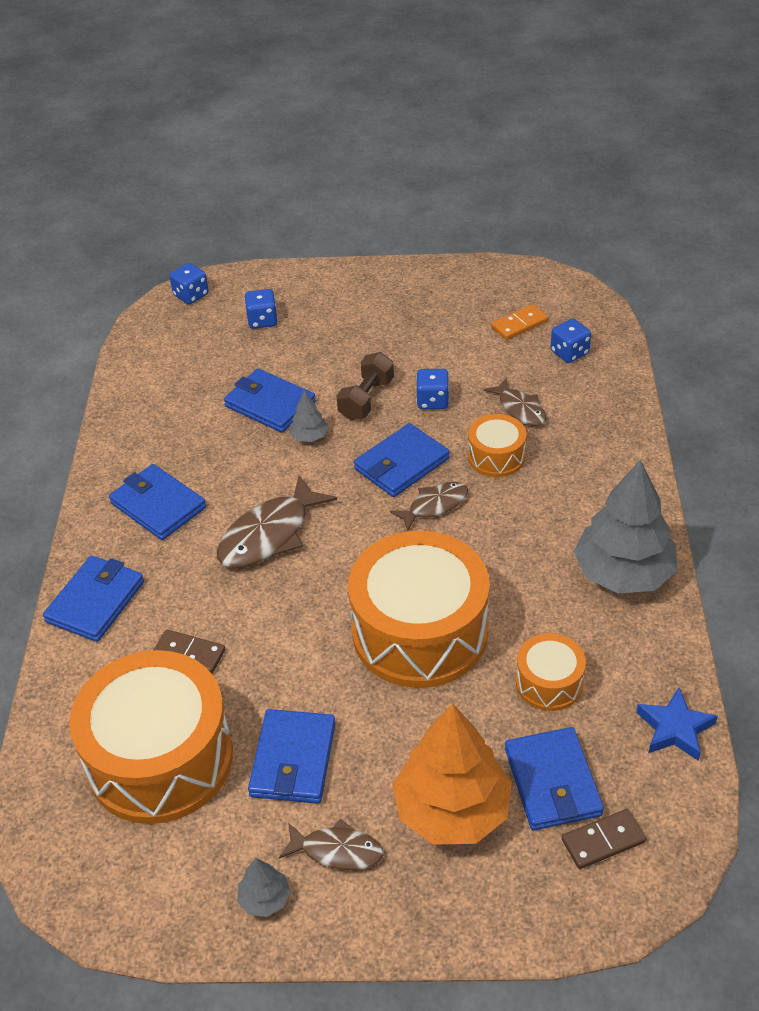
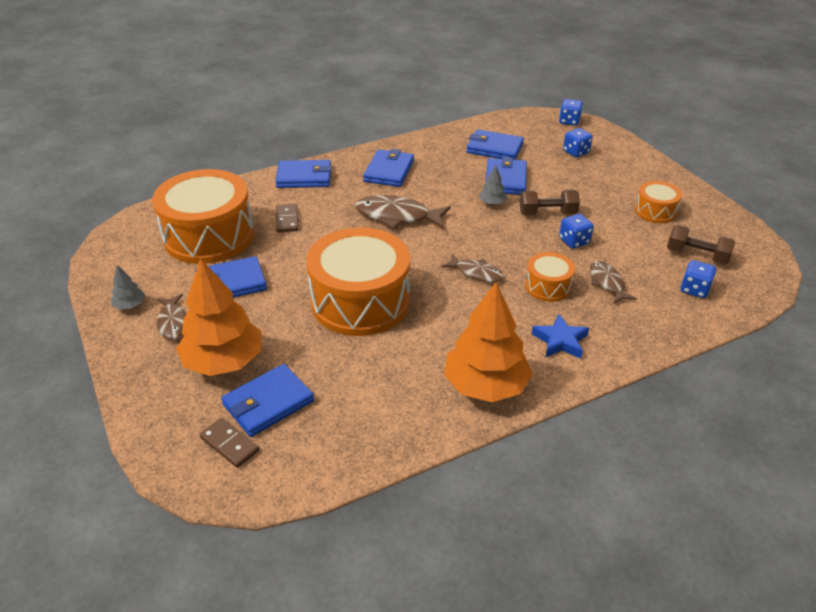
camera: 60 degrees right, 5 degrees down
(401, 464) = (502, 247): blue wallet -> blue wallet (494, 148)
(519, 324) = (697, 256): orange domino -> brown dumbbell
(520, 409) = (607, 283): brown fish -> brown fish turned 135 degrees clockwise
(549, 683) = (354, 376): orange drum -> orange drum (655, 211)
(623, 573) = (486, 385): grey tree -> orange tree
(674, 729) = (350, 457): blue star -> blue star (560, 341)

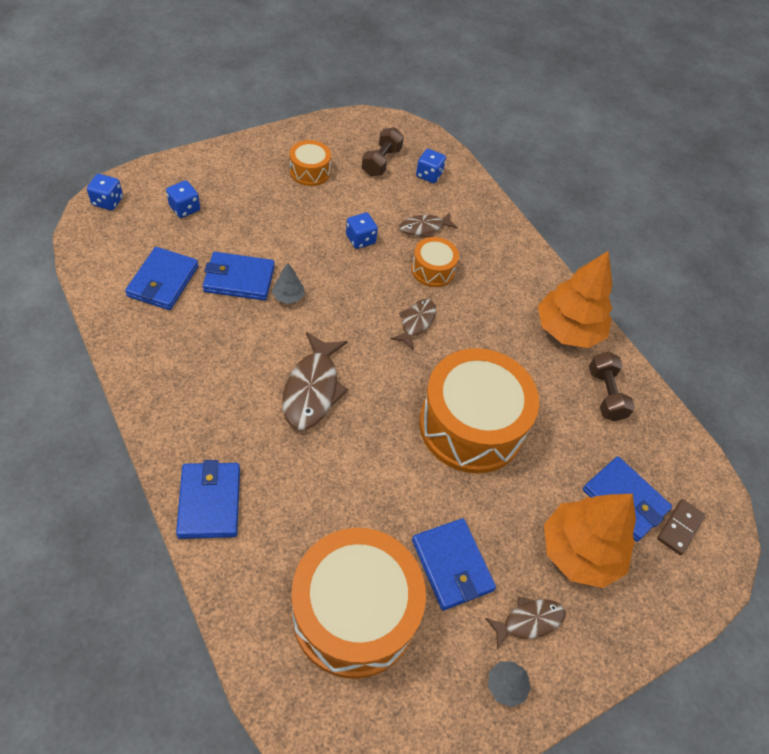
camera: 100 degrees left, 15 degrees up
(287, 220) = (317, 514): brown domino -> none
(389, 171) = (205, 396): blue wallet -> none
(547, 213) = (311, 252): brown dumbbell -> brown dumbbell (605, 394)
(560, 341) = (506, 273): blue star -> none

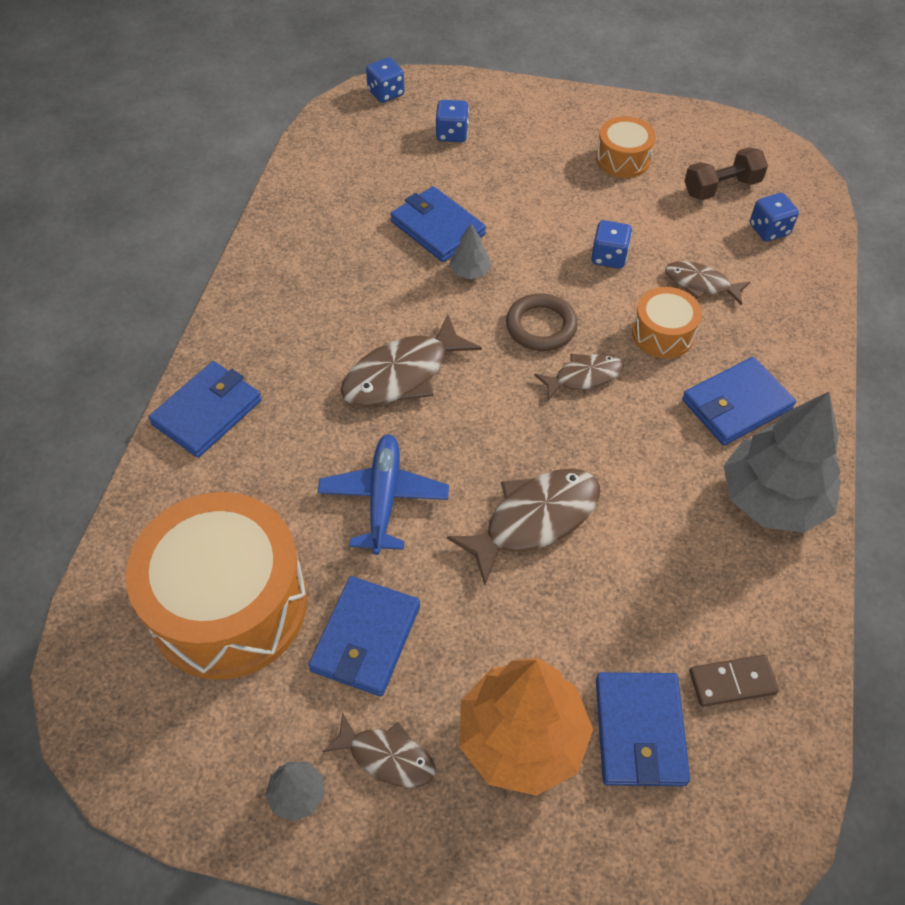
camera: 50 degrees right, 0 degrees up
(163, 281) = (363, 191): blue wallet -> blue wallet (736, 404)
(364, 306) = (541, 326): none -> brown ring
(378, 474) = (384, 498): none -> blue plane
(471, 425) = (534, 520): orange drum -> brown fish
(568, 330) = (773, 498): orange tree -> grey tree
(605, 394) = (745, 601): brown dumbbell -> none
(679, 528) = (680, 817): brown domino -> brown domino (732, 682)

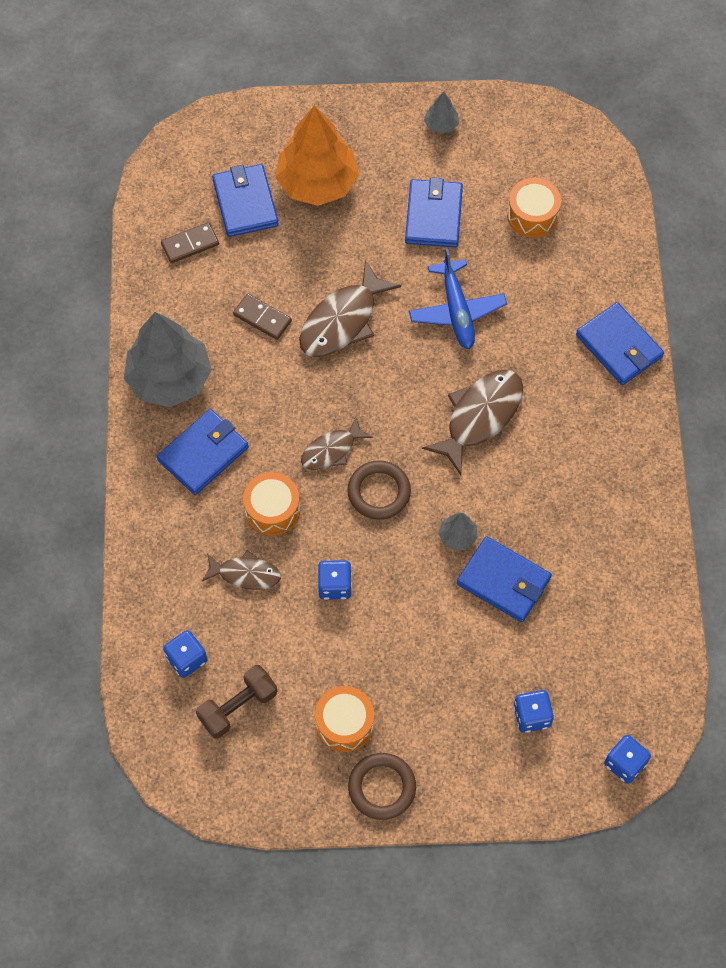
camera: 165 degrees right, 10 degrees up
(207, 412) = (619, 346): blue wallet -> blue wallet turned 60 degrees counterclockwise
(229, 604) = (532, 215): orange drum -> orange drum, size x0.48
(387, 757) = (395, 155): brown fish -> none
(599, 115) = (382, 787): none -> brown ring
(641, 548) = (262, 318): none -> brown domino

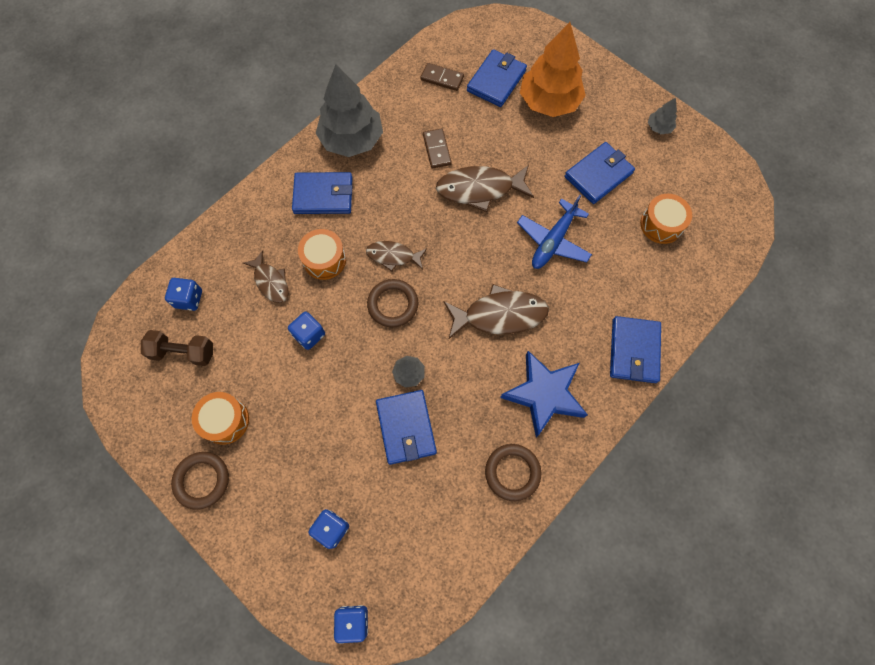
camera: 45 degrees right, 5 degrees up
(585, 448) = (544, 394): none -> blue star
(625, 534) = (512, 472): none -> brown ring

